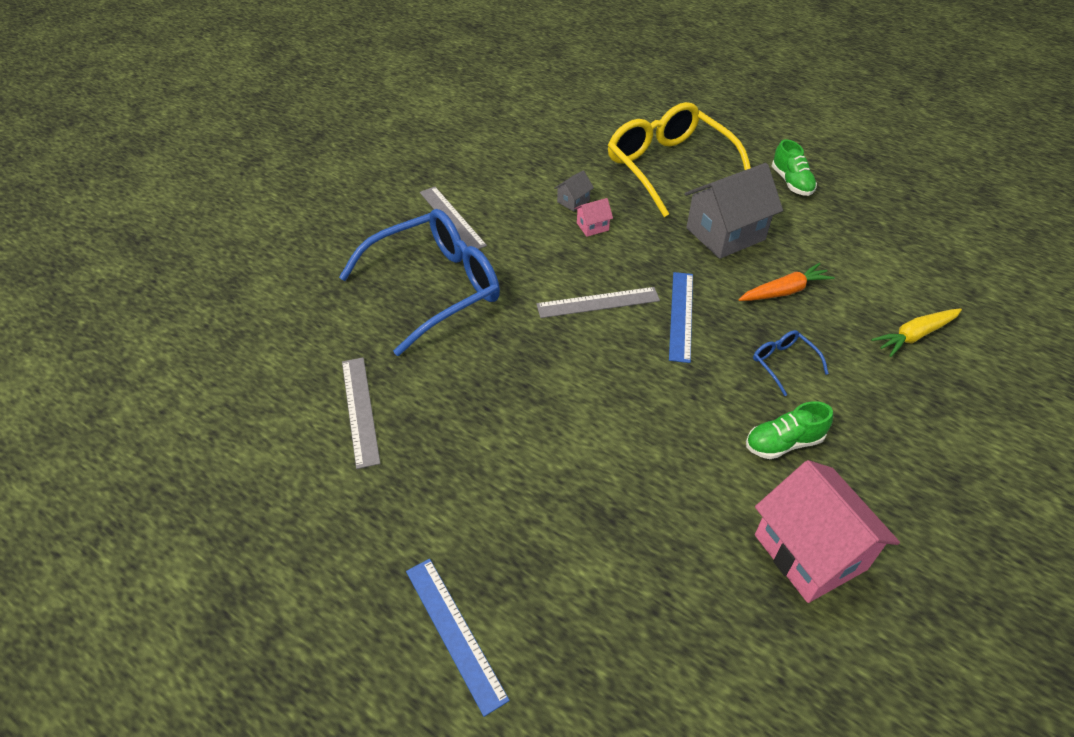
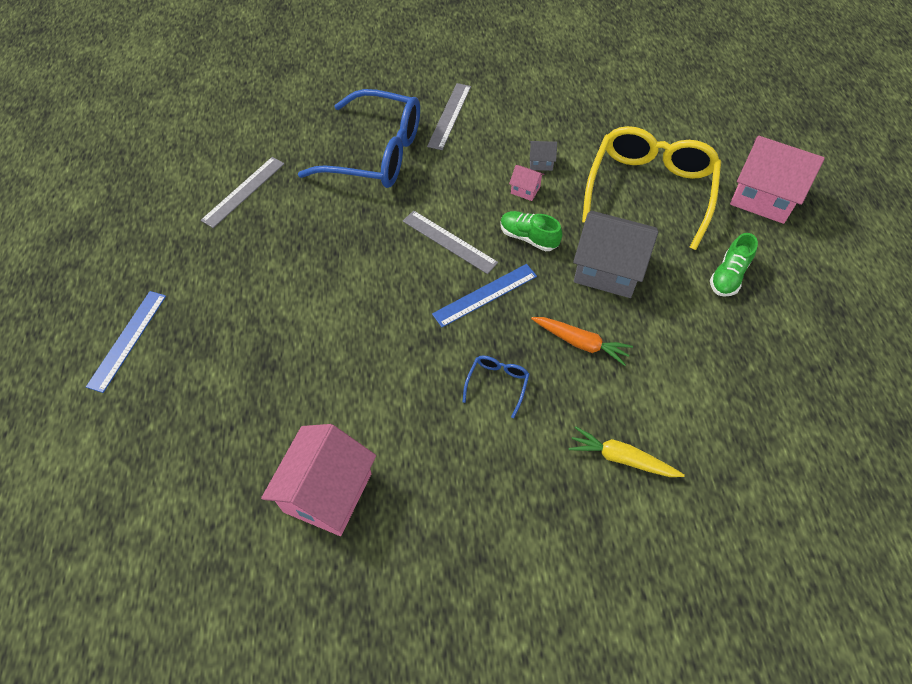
camera: 50 degrees right, 10 degrees up
(735, 124) = (763, 197): none -> pink house
(783, 443) = (415, 425): green shoe -> green shoe (528, 237)

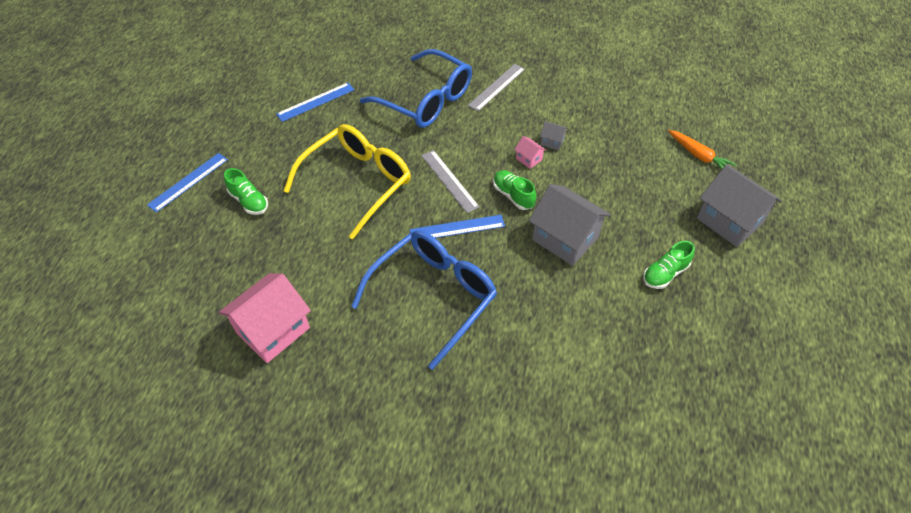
camera: 20 degrees right, 5 degrees down
(219, 340) = (249, 201): none -> green shoe
(243, 191) = (315, 102): grey ruler -> blue ruler
(497, 384) = (434, 296): blue glasses -> blue glasses, size x2.46
(581, 343) = (514, 287): orange carrot -> orange carrot (699, 156)
(621, 458) = (502, 382): yellow carrot -> none
(649, 190) = (632, 187): yellow glasses -> yellow glasses (358, 182)
(763, 197) = (729, 221): pink house -> grey house

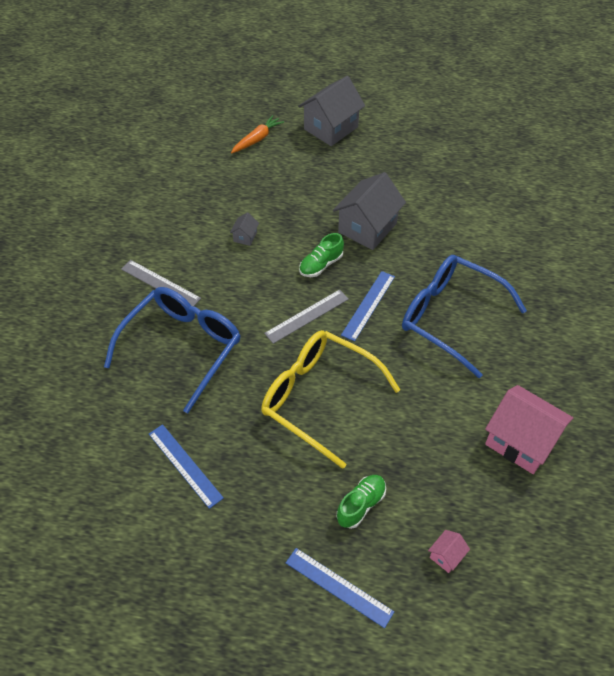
camera: 95 degrees left, 0 degrees up
(457, 228) = (368, 305): blue ruler -> blue ruler turned 45 degrees clockwise
(529, 159) = (271, 254): pink house -> pink house (446, 556)
(665, 274) = (393, 168): green shoe -> none

